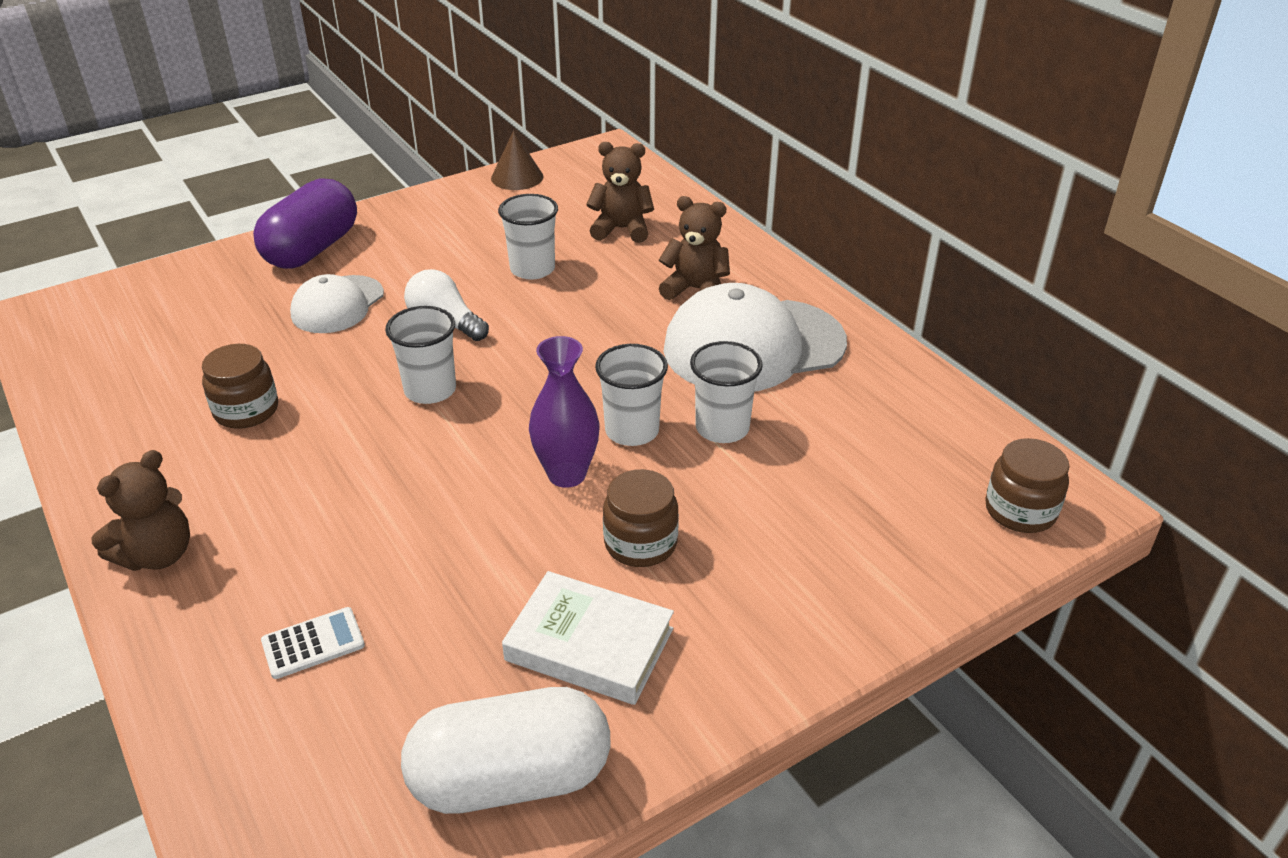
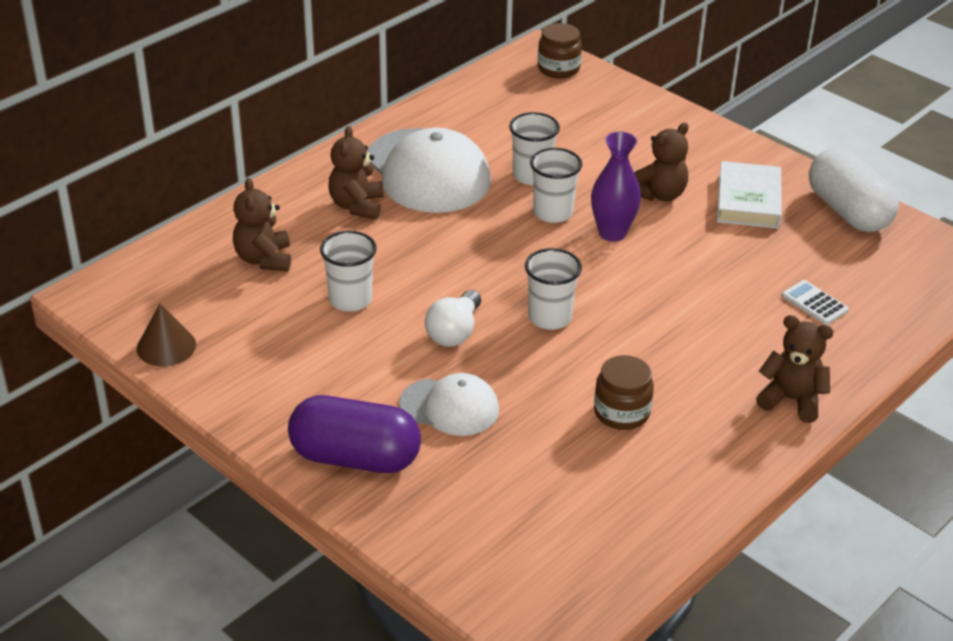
camera: 105 degrees left, 0 degrees up
(640, 543) = (659, 194): brown jar -> brown teddy bear

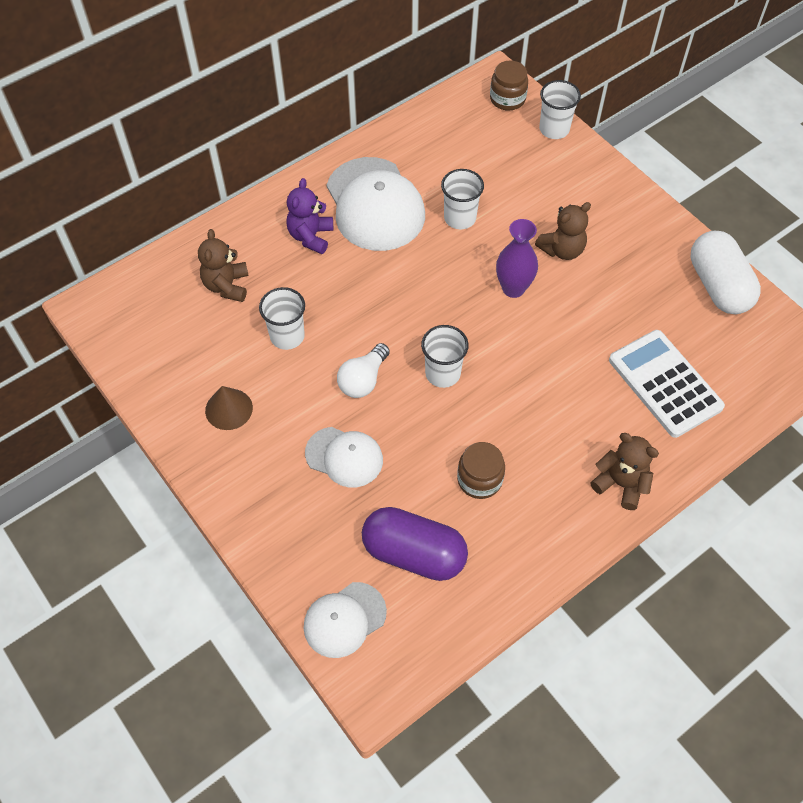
camera: 10 degrees right, 20 degrees up
(166, 346) = (136, 368): brown cone -> brown cone (229, 409)
(355, 458) = (261, 499): purple capsule -> purple capsule (414, 553)
(357, 206) = (311, 236): brown teddy bear -> purple teddy bear
(490, 566) = (344, 619): none -> white cap
(552, 212) = (469, 261): white cup -> white cup (554, 129)
(748, 201) = (635, 265): white book -> none
(814, 303) = (665, 383): white calculator -> white calculator, size x2.19

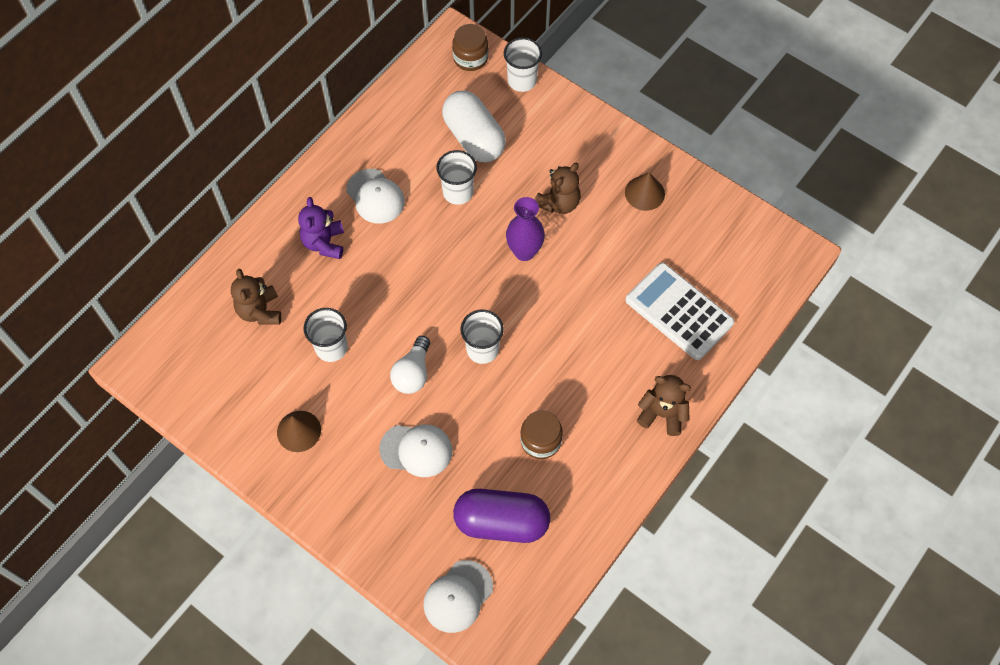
camera: 15 degrees left, 5 degrees up
(375, 204) = (375, 196): white cap -> white cap, size x0.57
(656, 259) = (644, 193): none -> brown cone
(718, 286) = (704, 206): white capsule -> white capsule (474, 138)

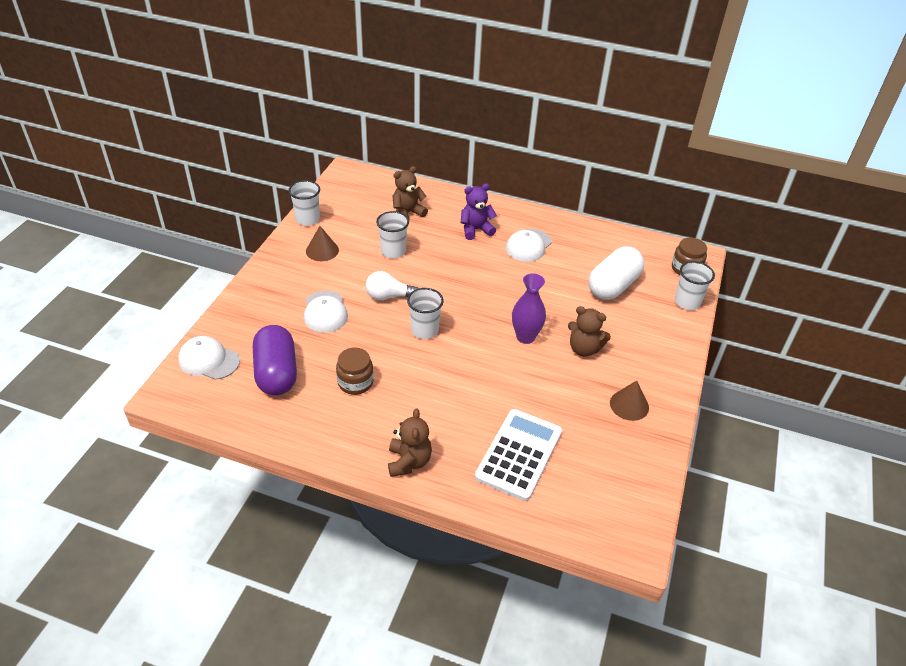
camera: 70 degrees right, 20 degrees down
(458, 192) = (558, 287): white cup -> white cup (307, 219)

